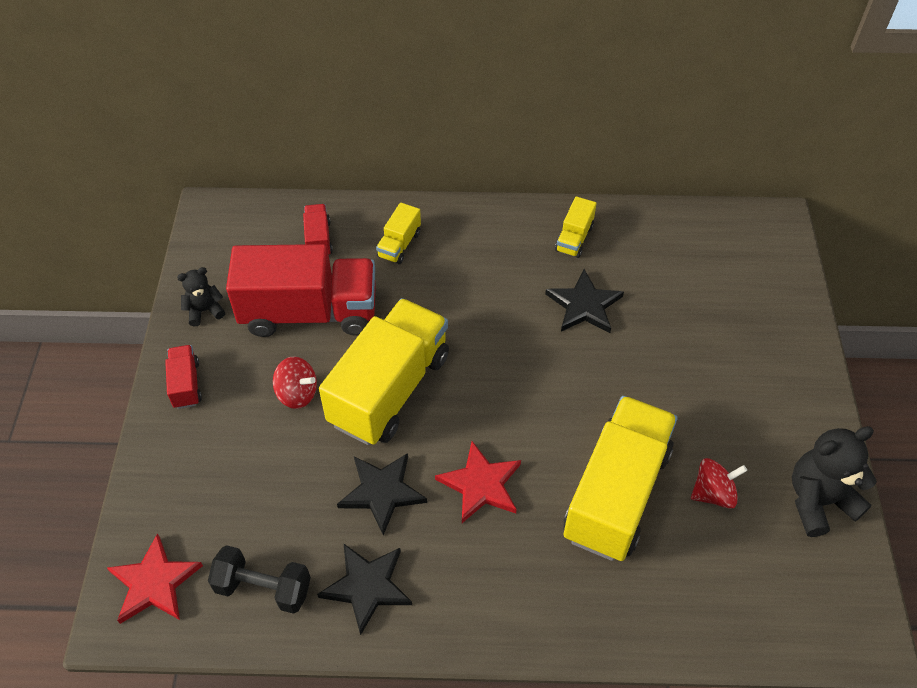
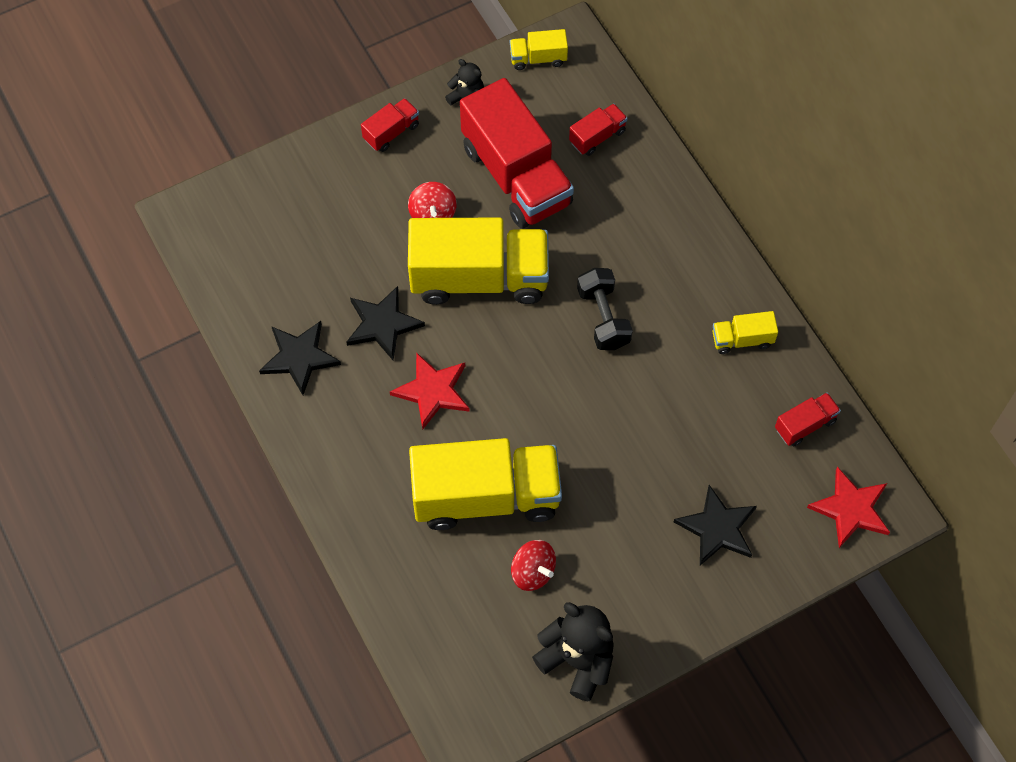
camera: 60 degrees right, 10 degrees up
(154, 583) = (221, 218): red star -> red star (851, 509)
(263, 588) = (258, 290): black dumbbell -> black dumbbell (603, 318)
(399, 244) = (635, 202): yellow truck -> yellow truck (538, 58)
(584, 305) = (667, 384): black star -> black star (717, 528)
(674, 237) = (805, 425): none -> red truck

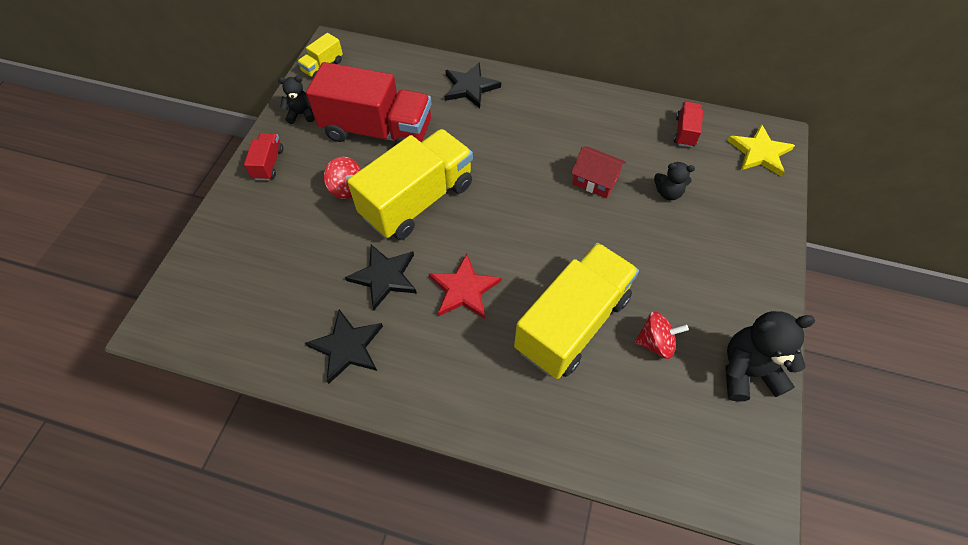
camera: 45 degrees left, 5 degrees down
(597, 137) = (403, 80): red truck -> none
(603, 318) = (516, 164): black dumbbell -> none
(656, 396) = (595, 180): none -> red house
(708, 466) = (668, 192): none -> black teddy bear
(717, 528) = (715, 220): black star -> black star (470, 87)
(742, 339) = (601, 117): yellow truck -> none
(851, 509) = (759, 153): red star -> yellow star

